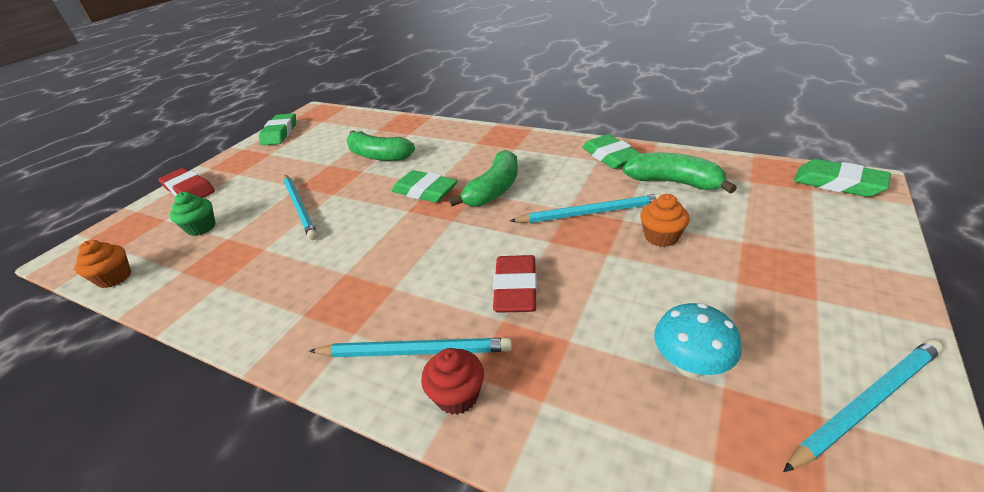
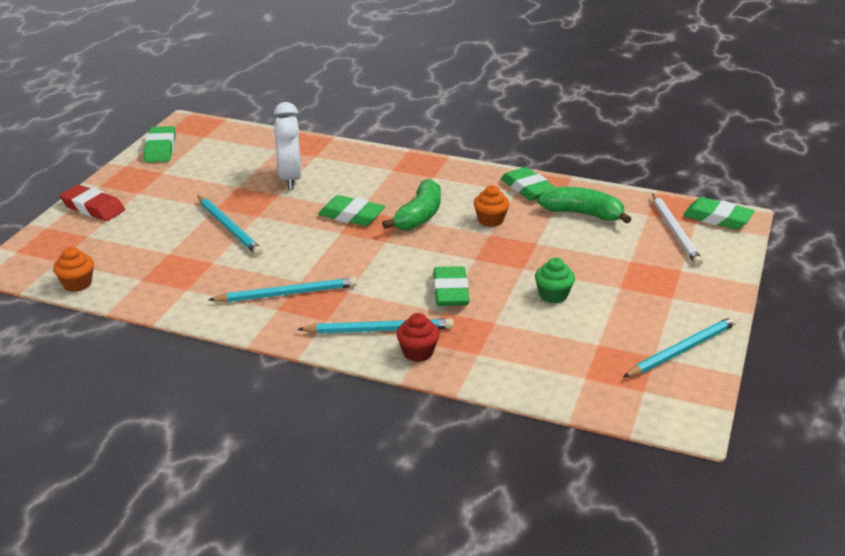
camera: 10 degrees left, 5 degrees down
(201, 227) = (134, 244): green cupcake -> green cupcake (553, 295)
(378, 156) = (290, 179): green banana -> white clock
(516, 288) = (450, 291): red eraser -> green eraser
(590, 213) = (508, 237): turquoise pencil -> turquoise pencil (287, 294)
(661, 237) = (567, 256): orange cupcake -> orange cupcake (490, 220)
(690, 365) = (577, 334): turquoise mushroom -> none
(790, 201) = (675, 232): none -> white pencil

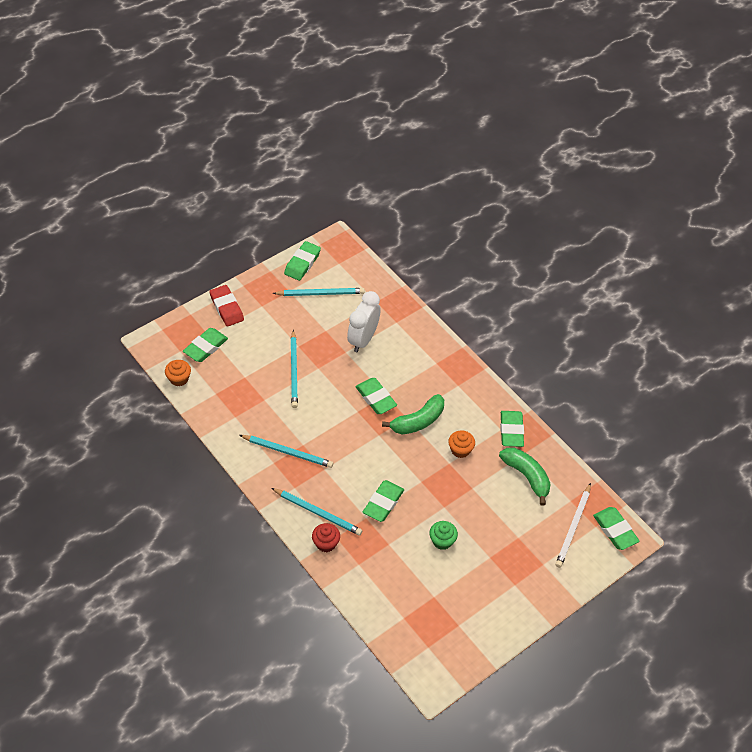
camera: 30 degrees right, 20 degrees up
(92, 246) = (205, 347): none -> green eraser
(682, 350) = (479, 630): turquoise pencil -> turquoise pencil (320, 293)

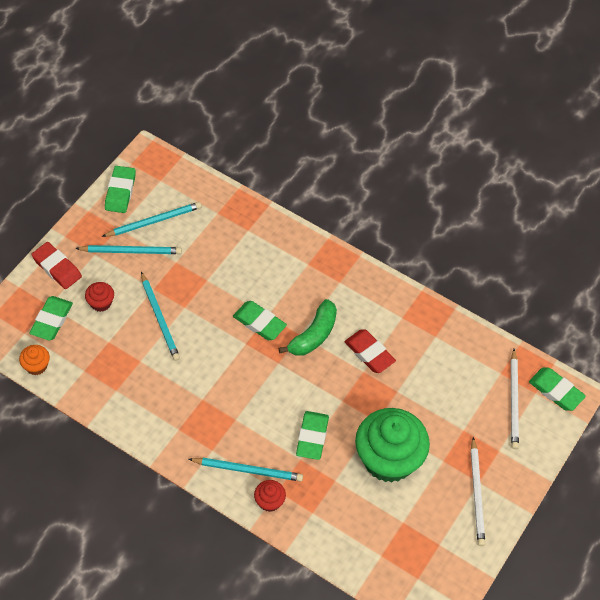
camera: 20 degrees left, 5 degrees up
(251, 345) = (101, 303): none -> red cupcake
(288, 452) = (189, 412): turquoise pencil -> turquoise pencil (131, 251)
(363, 339) = (220, 260): white clock -> none
(442, 541) = (388, 459): green cupcake -> green cupcake, size x2.36
(460, 450) = (369, 353): orange cupcake -> red eraser
(509, 594) = (477, 494): none -> white pencil
(511, 431) = (413, 316): green eraser -> none
(526, 476) = (447, 361): green banana -> none

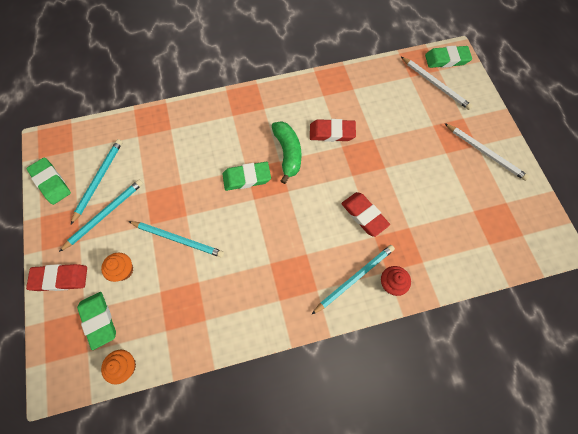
camera: 45 degrees left, 10 degrees up
(101, 303) = (123, 270): red cupcake -> orange cupcake
(312, 437) = (364, 215): green eraser -> red eraser
(388, 459) = (419, 182): green cupcake -> none

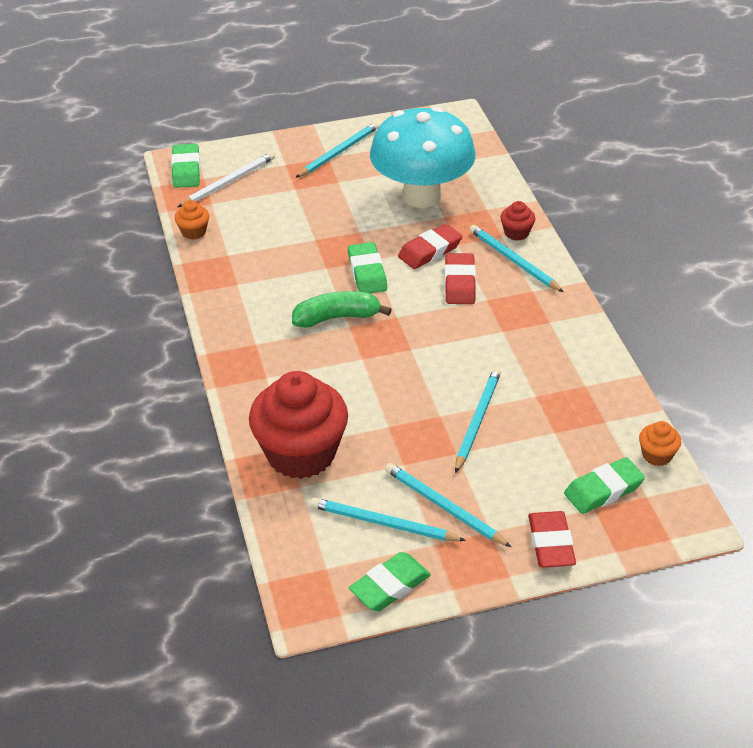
camera: 90 degrees left, 25 degrees down
(123, 270) = (530, 474): orange cupcake -> orange cupcake (193, 232)
(163, 135) = (301, 453): none -> red cupcake
(246, 178) = (377, 357): green eraser -> green eraser (367, 272)
(332, 132) = (303, 276): red eraser -> red eraser (459, 283)
(434, 212) = (422, 196): none -> turquoise mushroom
(485, 153) = (339, 152): white pencil -> turquoise pencil

